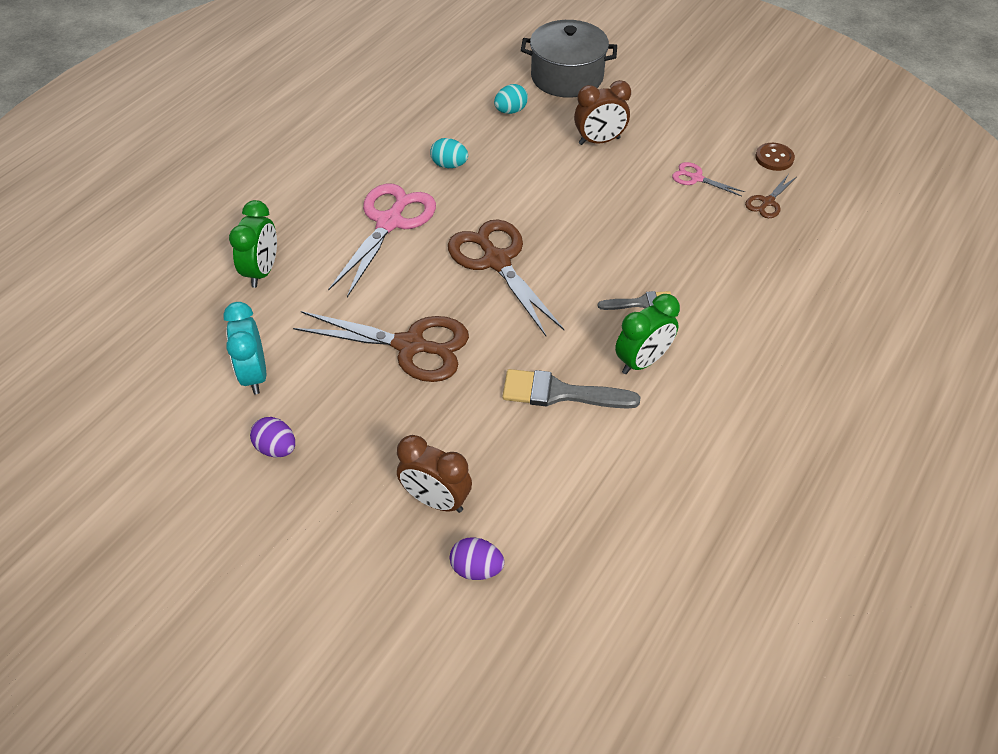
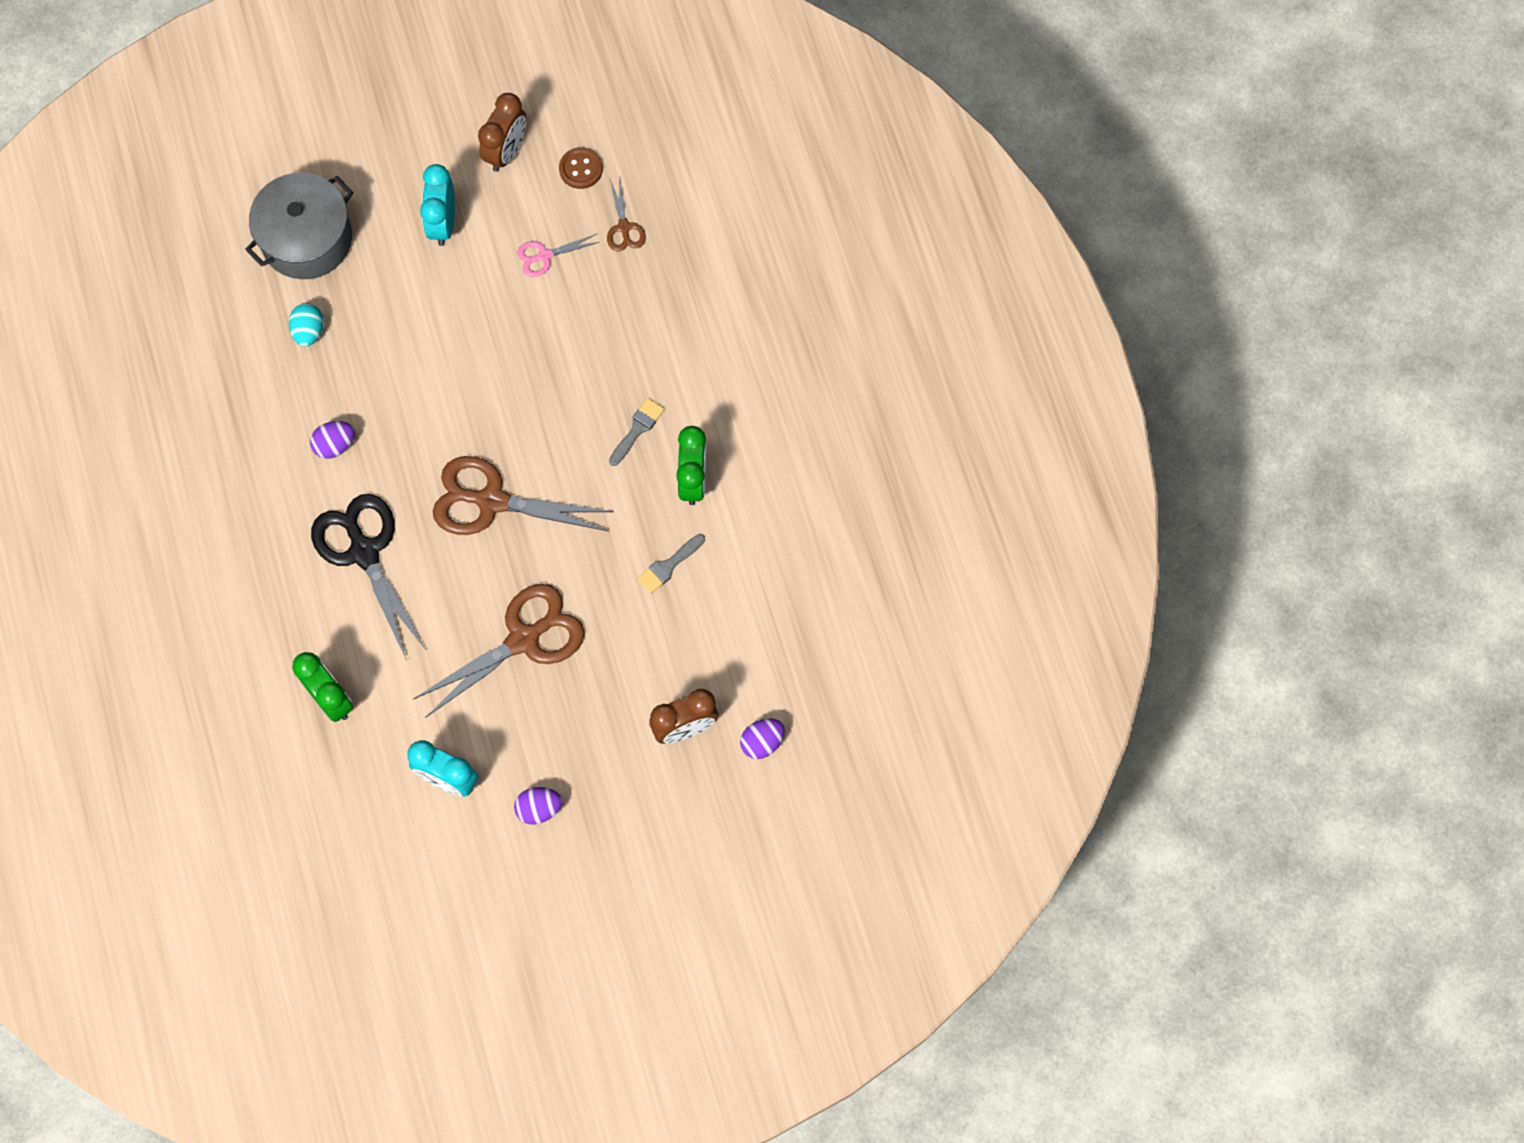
camera: 50 degrees left, 20 degrees up
(390, 222) = (364, 551): pink scissors -> black scissors
(449, 165) = (335, 445): turquoise egg -> purple egg
(560, 393) = (669, 565): grey brush -> grey brush, size x0.60
(599, 141) = (423, 291): brown clock -> brown clock (506, 151)
(653, 122) = (443, 223): none -> turquoise clock

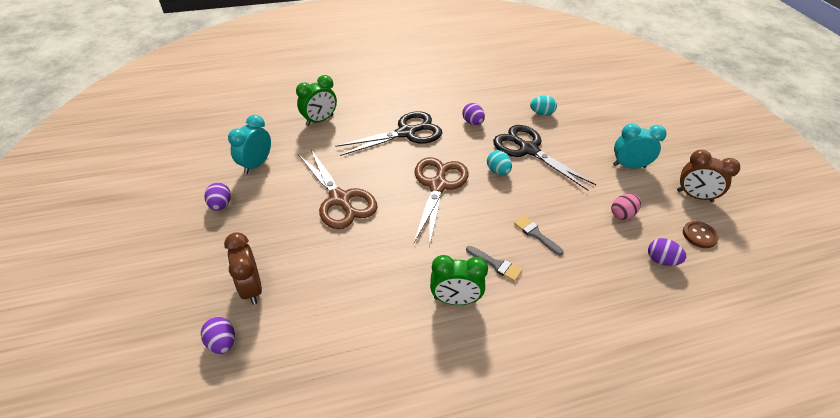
camera: 90 degrees right, 25 degrees down
(306, 239) = (599, 113): grey pot -> none
(405, 364) = (528, 149): none -> black scissors
(457, 413) = (498, 171): none -> turquoise egg
(544, 256) = (622, 214): pink scissors -> pink egg
(624, 228) = (661, 260): brown scissors -> purple egg
(669, 565) = (385, 281): grey brush -> grey brush (536, 234)

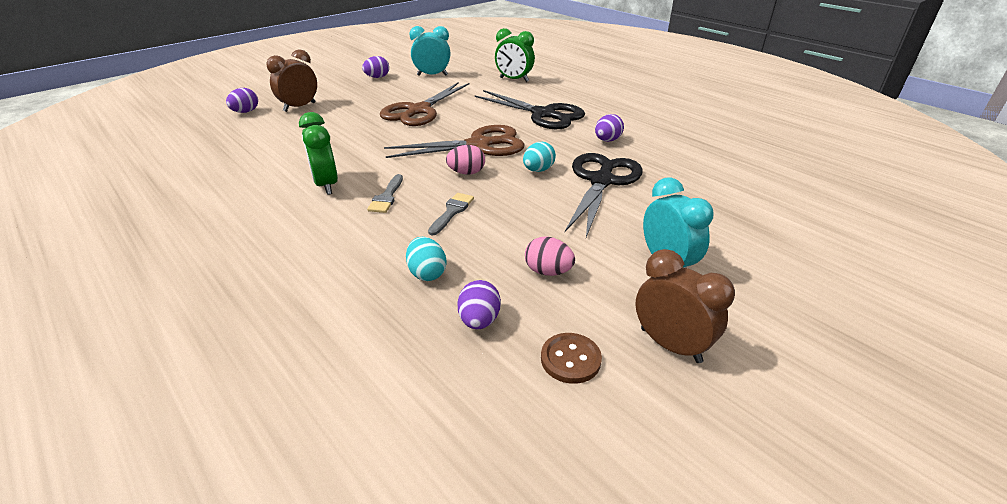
camera: 65 degrees right, 10 degrees down
(481, 208) = (466, 173): none -> pink egg
(541, 113) = (690, 177): turquoise egg -> turquoise egg (427, 273)
(694, 196) = (670, 345): brown clock -> brown clock turned 135 degrees clockwise

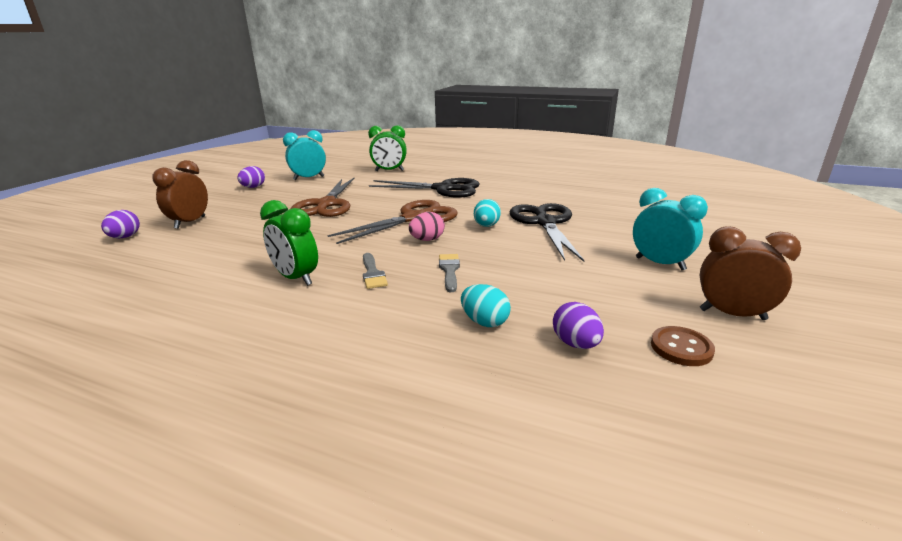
camera: 25 degrees left, 10 degrees down
(548, 271) = (584, 292): pink egg -> none
(607, 140) = (515, 197): purple egg -> none

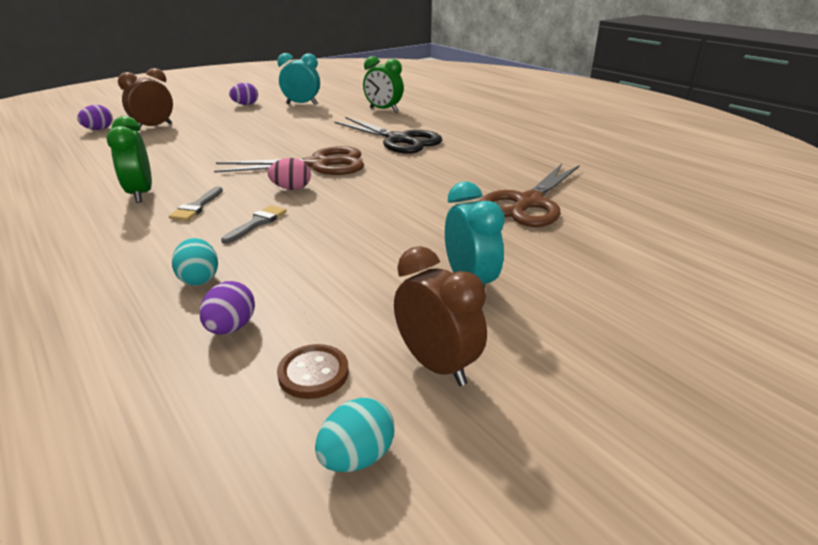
camera: 30 degrees right, 5 degrees up
(326, 205) = (271, 133): brown scissors -> brown scissors (528, 203)
(486, 226) = (368, 189): turquoise egg -> turquoise egg (357, 457)
(545, 222) = (433, 201): black scissors -> none

